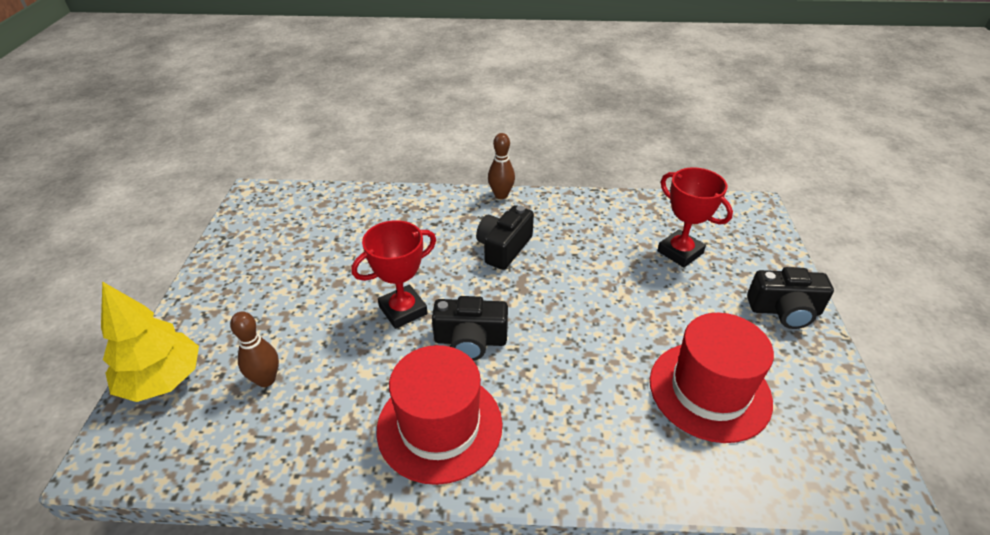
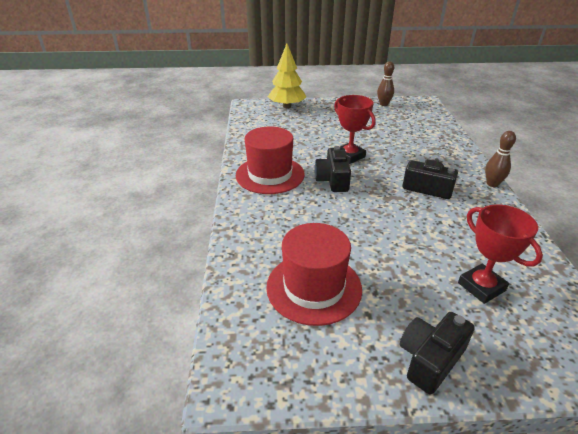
camera: 85 degrees right, 5 degrees down
(266, 379) = (291, 127): brown bowling pin -> brown bowling pin (383, 104)
(680, 252) = (481, 287): red trophy -> red trophy turned 75 degrees counterclockwise
(784, 310) = (430, 359): black camera -> black camera turned 45 degrees clockwise

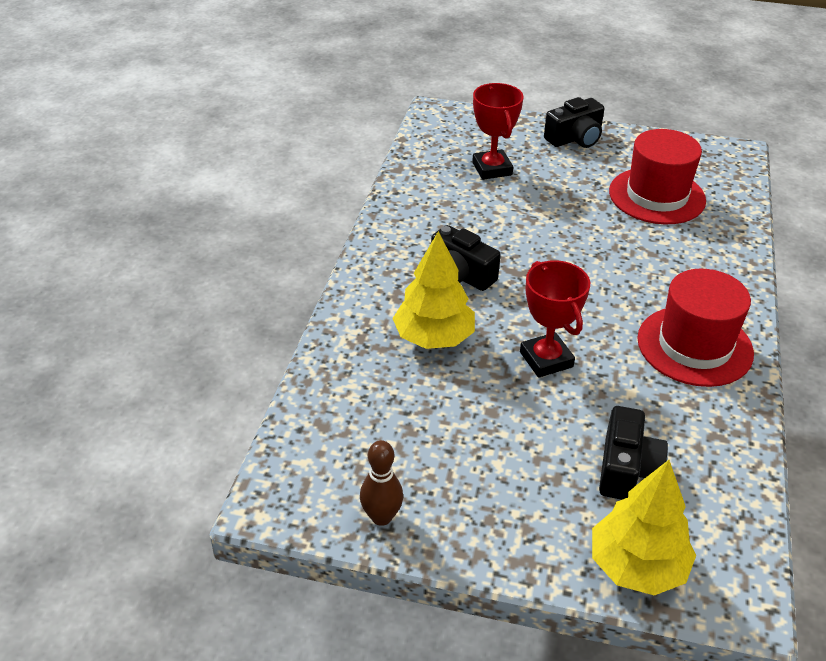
camera: 165 degrees left, 5 degrees up
(333, 180) = (594, 316): black camera -> black camera (626, 469)
(413, 155) = (433, 338): none -> yellow tree
(492, 184) = (361, 264): brown bowling pin -> none

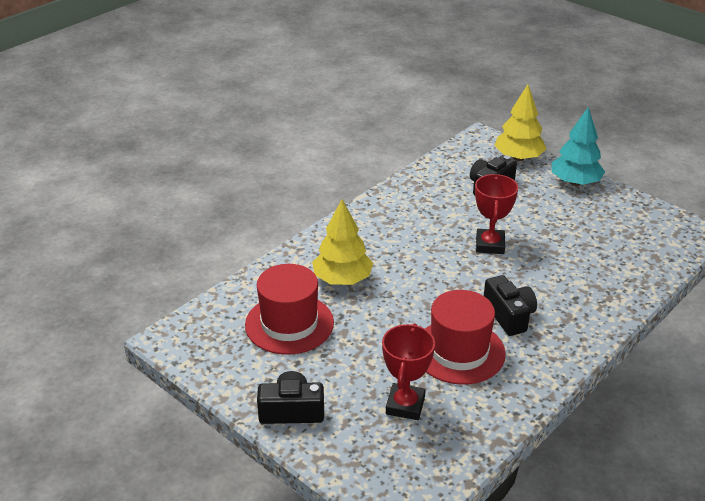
camera: 150 degrees left, 5 degrees down
(381, 517) = (637, 208): brown bowling pin -> none
(433, 338) = (556, 280): yellow tree -> yellow tree (342, 280)
(507, 540) = (575, 182): none -> turquoise tree
(694, 346) = (389, 222): red hat -> red hat (459, 351)

